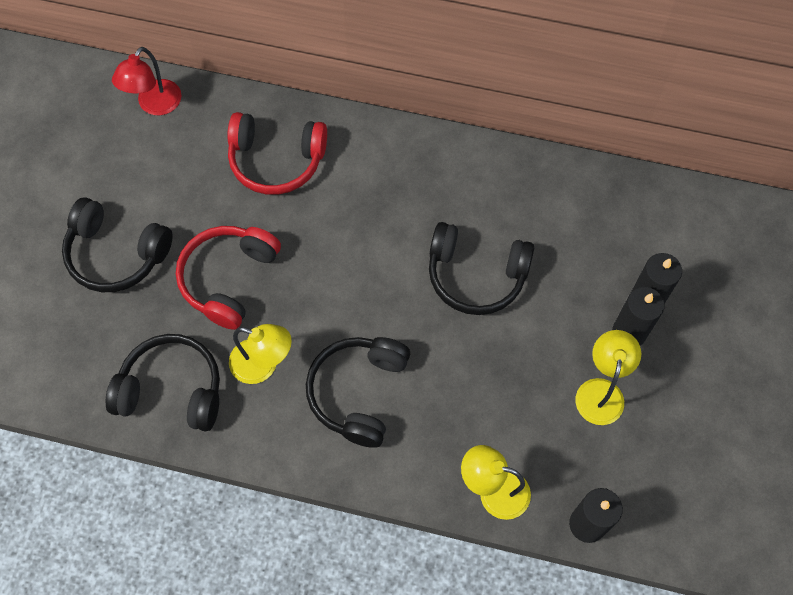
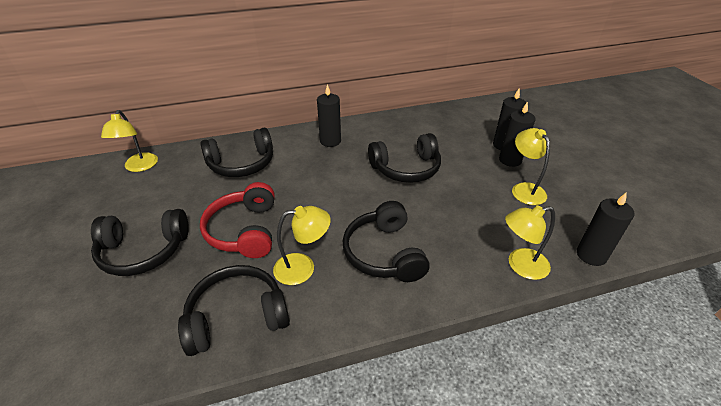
camera: 30 degrees left, 25 degrees down
(155, 105) = (139, 167): red lamp -> yellow lamp
(276, 161) = (242, 164): red headphones -> black headphones
(411, 171) = (330, 141): none -> black candle

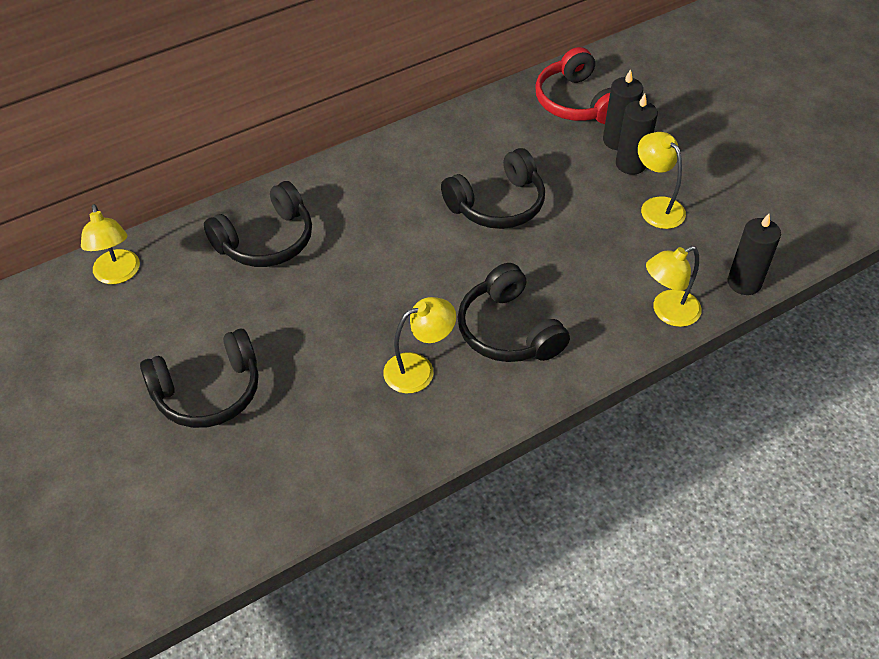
camera: 15 degrees left, 10 degrees up
(237, 316) = (369, 441): black headphones -> none
(244, 230) = (322, 338): red headphones -> red headphones (576, 102)
(330, 141) = (376, 178): black candle -> none

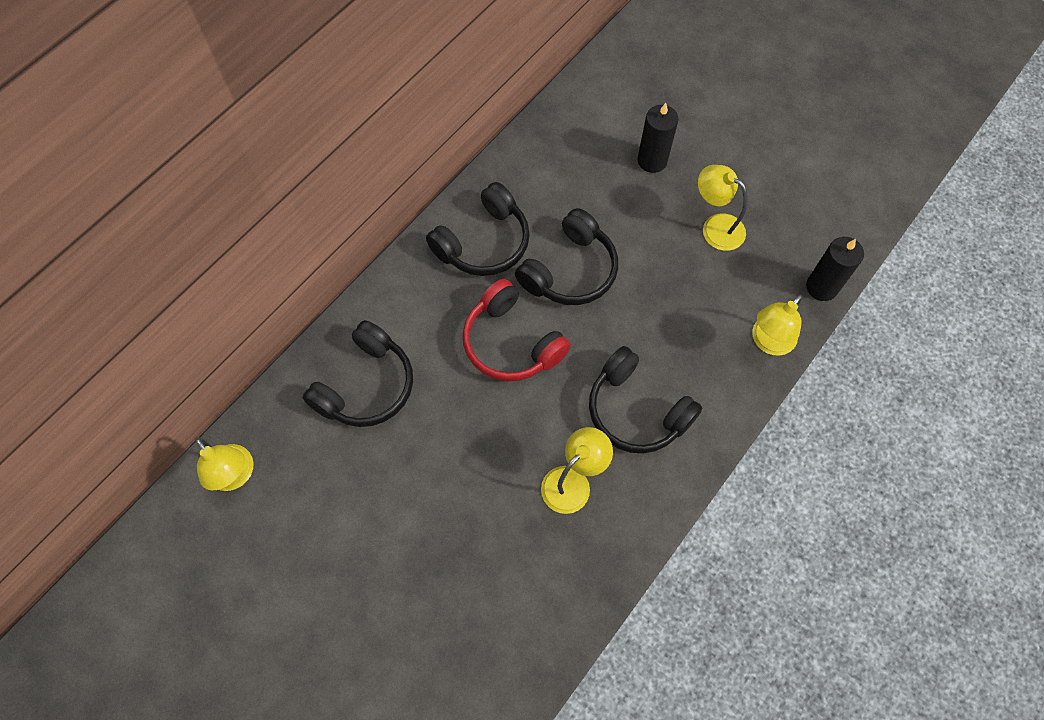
camera: 20 degrees left, 15 degrees up
(208, 392) = (387, 578): black headphones -> black headphones (484, 243)
(576, 102) = (596, 126): red headphones -> red headphones (511, 343)
(630, 164) = (674, 185): black candle -> none

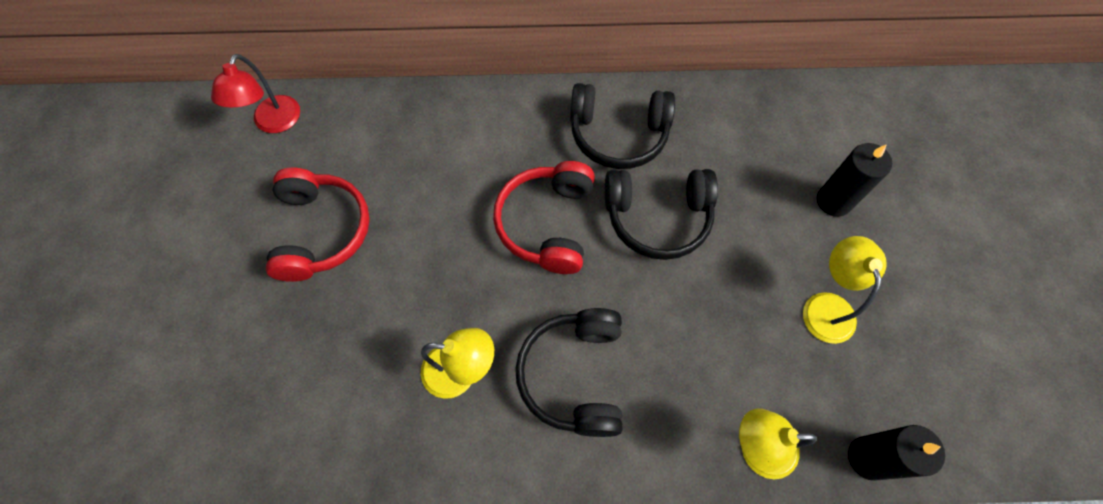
camera: 50 degrees right, 0 degrees up
(235, 476) = (273, 123): yellow lamp -> red lamp
(366, 386) = (417, 150): black headphones -> none
(374, 503) = (322, 231): none -> red headphones

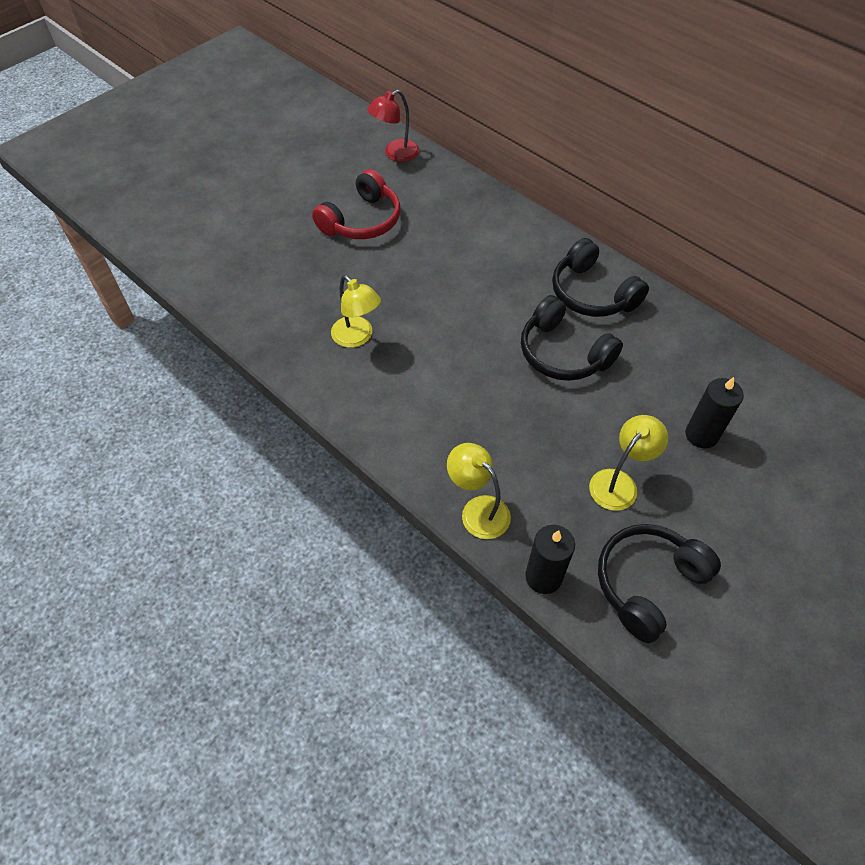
camera: 45 degrees right, 10 degrees down
(547, 223) = (489, 306): red headphones -> none
(574, 375) = (415, 388): black headphones -> black headphones (647, 583)

